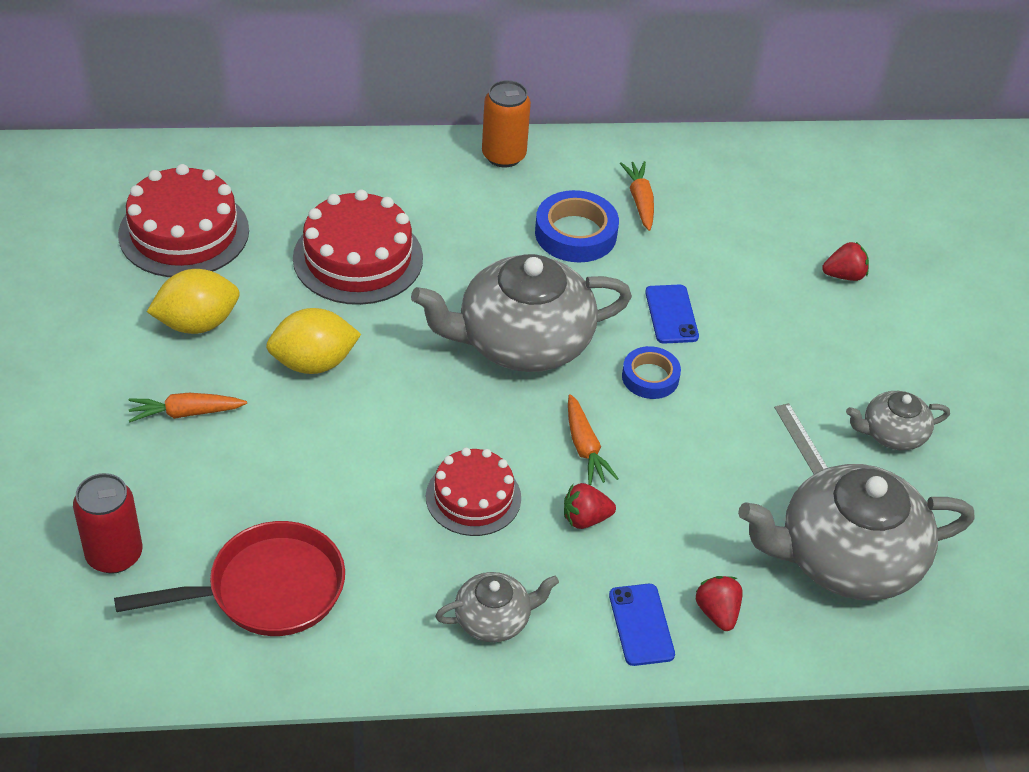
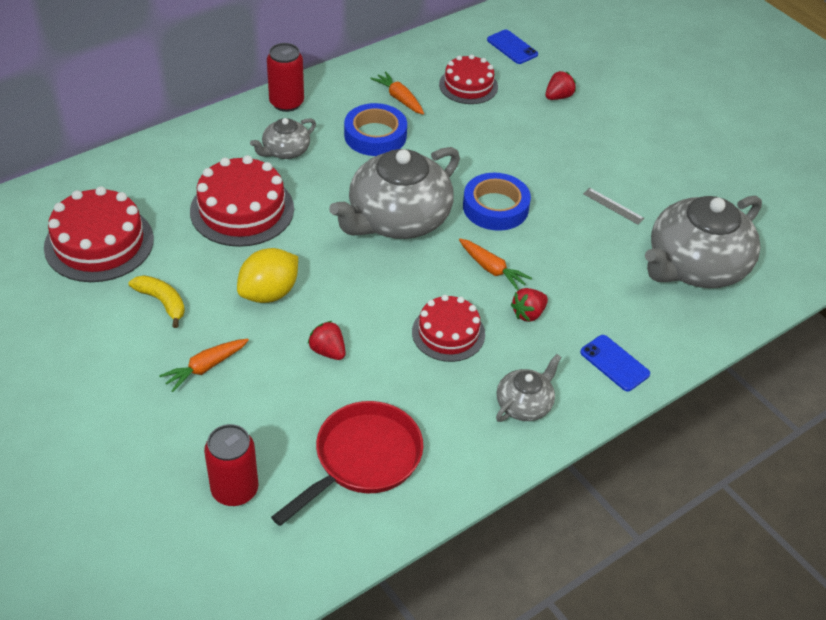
camera: 30 degrees left, 0 degrees up
(197, 323) = (162, 302): yellow lemon -> yellow banana
(503, 156) = (286, 103): orange can -> red can
(650, 377) = (495, 207): blue tape -> blue tape, size x1.55
(671, 314) = (476, 162): blue phone -> blue phone (512, 47)
(717, 612) = (651, 334): red strawberry -> red strawberry (328, 351)
(739, 217) = (468, 85): none -> red cake
(892, 433) = (660, 180): grey teapot -> grey teapot (285, 151)

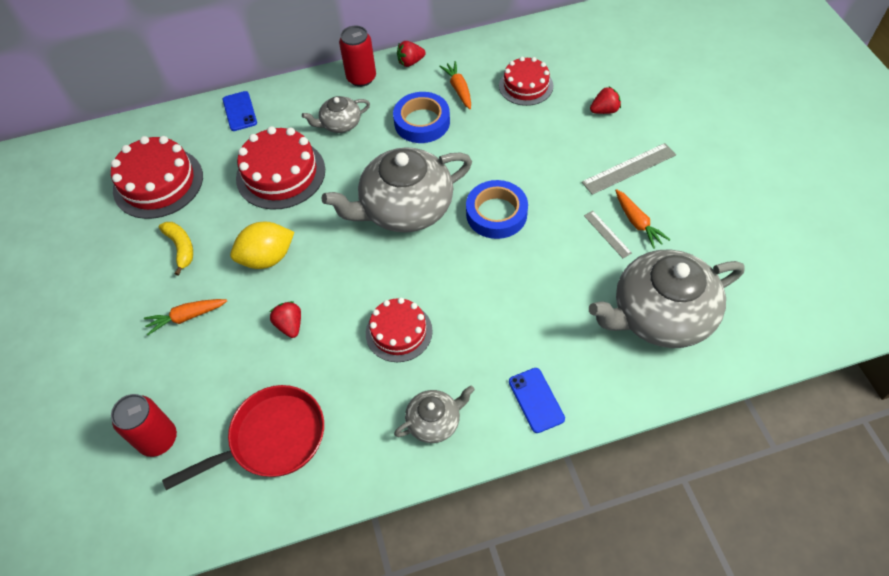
camera: 25 degrees right, 10 degrees up
(492, 269) = (465, 276): orange carrot -> orange carrot (637, 223)
(512, 47) = (583, 53): blue phone -> blue phone (240, 111)
(528, 314) = (478, 329): red strawberry -> red strawberry (410, 62)
(607, 145) = (629, 169): none -> grey ruler

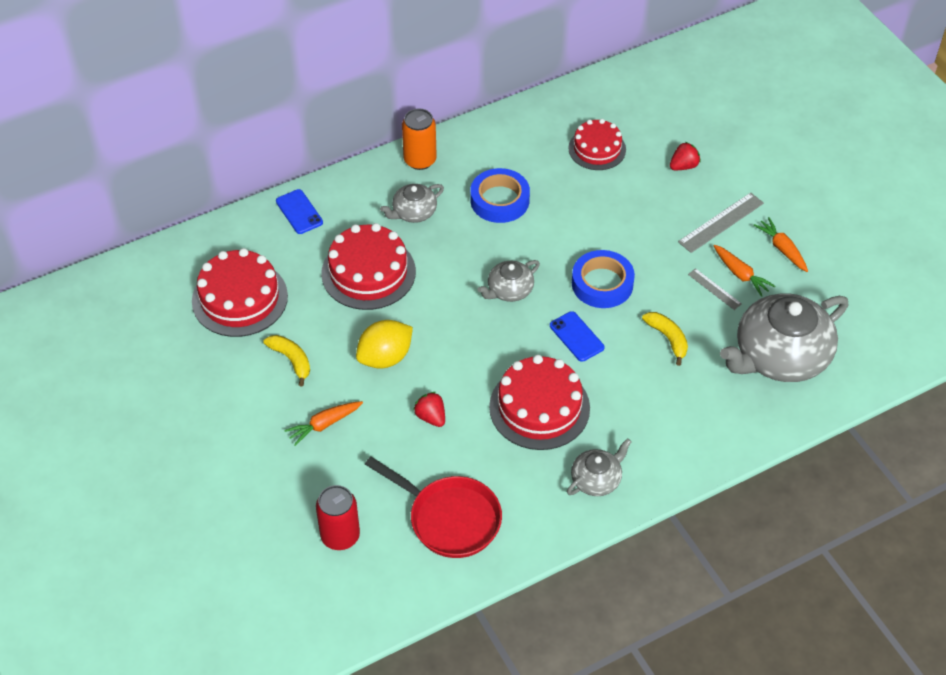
camera: 15 degrees left, 5 degrees down
(271, 439) = (449, 518): red pan -> red pan turned 75 degrees clockwise
(361, 78) = (420, 160): red can -> orange can
(399, 332) = (539, 407): red cake -> red cake, size x1.54
(405, 208) = (509, 290): grey teapot -> grey teapot, size x0.49
(410, 62) = (467, 137): red strawberry -> none
(458, 89) = (527, 160): orange carrot -> orange carrot (782, 249)
(536, 400) = (684, 447): blue phone -> blue phone (576, 336)
(547, 279) = (668, 338): none -> yellow banana

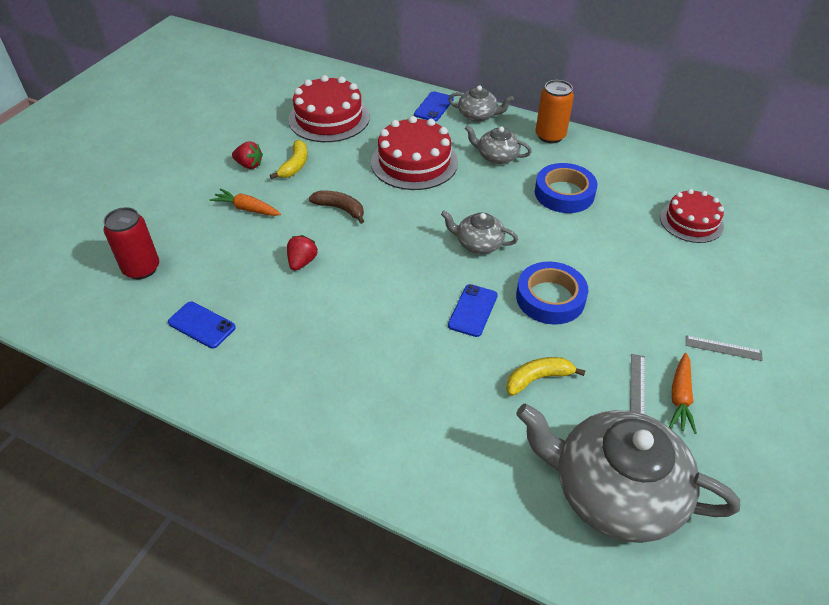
camera: 55 degrees right, 5 degrees down
(385, 357) = (340, 209): yellow lemon -> brown banana
(449, 518) = (201, 325): red pan -> blue phone
(539, 407) = (370, 324): red cake -> none
(596, 479) = (319, 408): grey teapot -> grey teapot (478, 115)
(668, 338) = (538, 378): yellow banana -> yellow banana turned 135 degrees counterclockwise
(683, 166) = (751, 286): red strawberry -> red strawberry (249, 165)
(721, 222) = (723, 348): grey ruler -> grey ruler, size x0.59
(782, 249) = (754, 416): orange carrot -> none

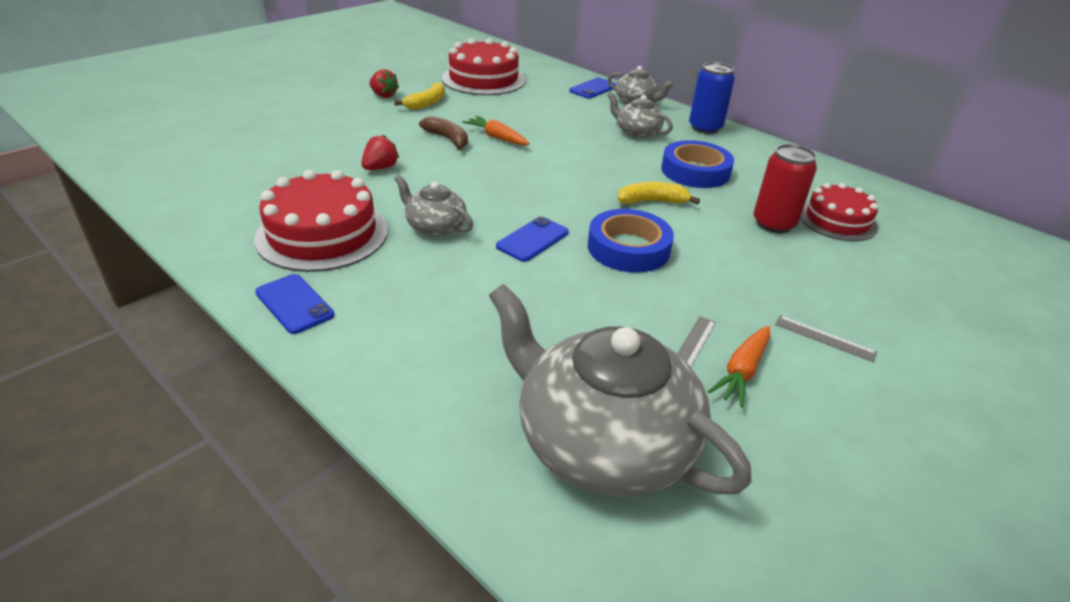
camera: 15 degrees right, 10 degrees down
(141, 268) = (226, 143): red can -> red can (773, 224)
(201, 325) = (246, 192): blue phone -> blue phone (294, 304)
(247, 209) = (357, 123): orange carrot -> orange carrot (496, 137)
(414, 162) = (546, 121): red cake -> red cake (322, 234)
(478, 243) = (574, 190): grey teapot -> grey teapot (435, 226)
(538, 378) = (570, 312): yellow banana -> yellow banana (652, 201)
(550, 136) = (705, 128): orange can -> blue can

